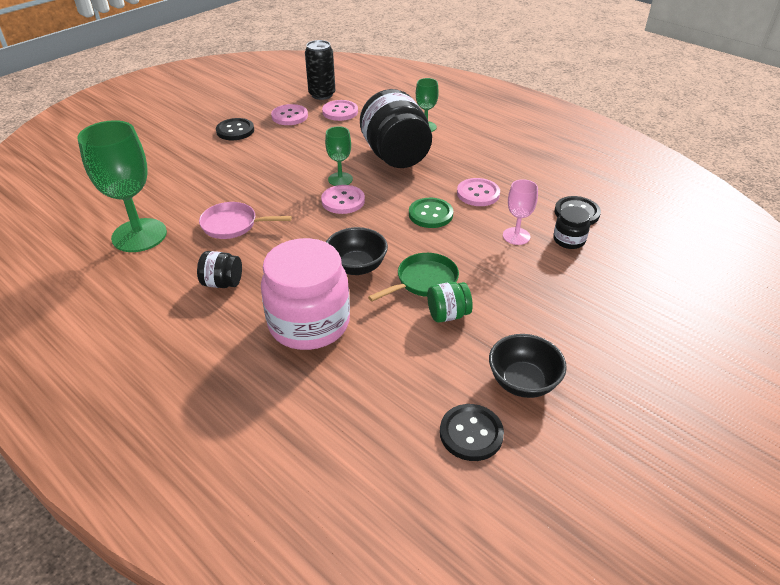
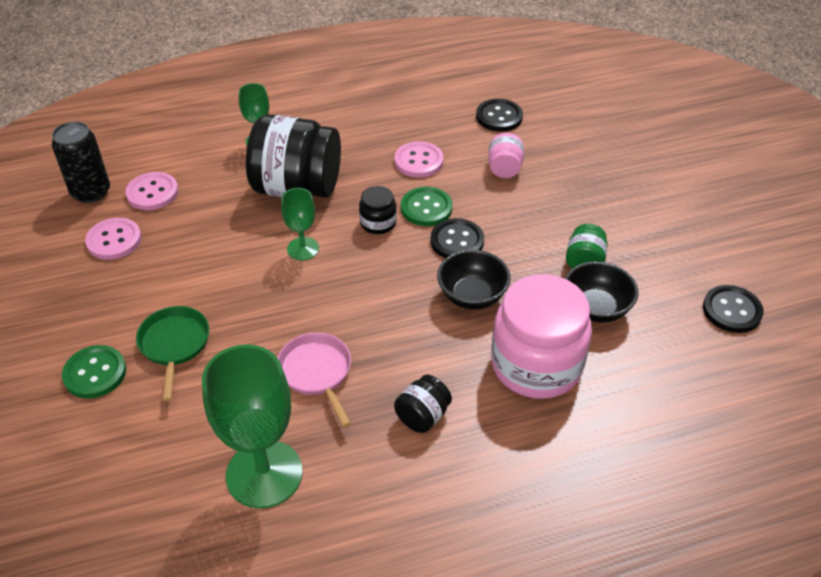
camera: 60 degrees left, 5 degrees up
(184, 151) = (95, 373): none -> green button
(233, 225) = (317, 373): pink pan -> pink pan turned 120 degrees clockwise
(235, 131) = (95, 304): black button -> black button (457, 241)
(343, 201) = (347, 262): pink button -> none
(423, 281) = (527, 258): green pan -> green pan (174, 345)
(516, 236) = (504, 169): pink goblet -> pink jar
(523, 382) = (691, 254): black bowl -> black bowl (596, 308)
(569, 240) = (534, 141): black jar -> black jar (378, 223)

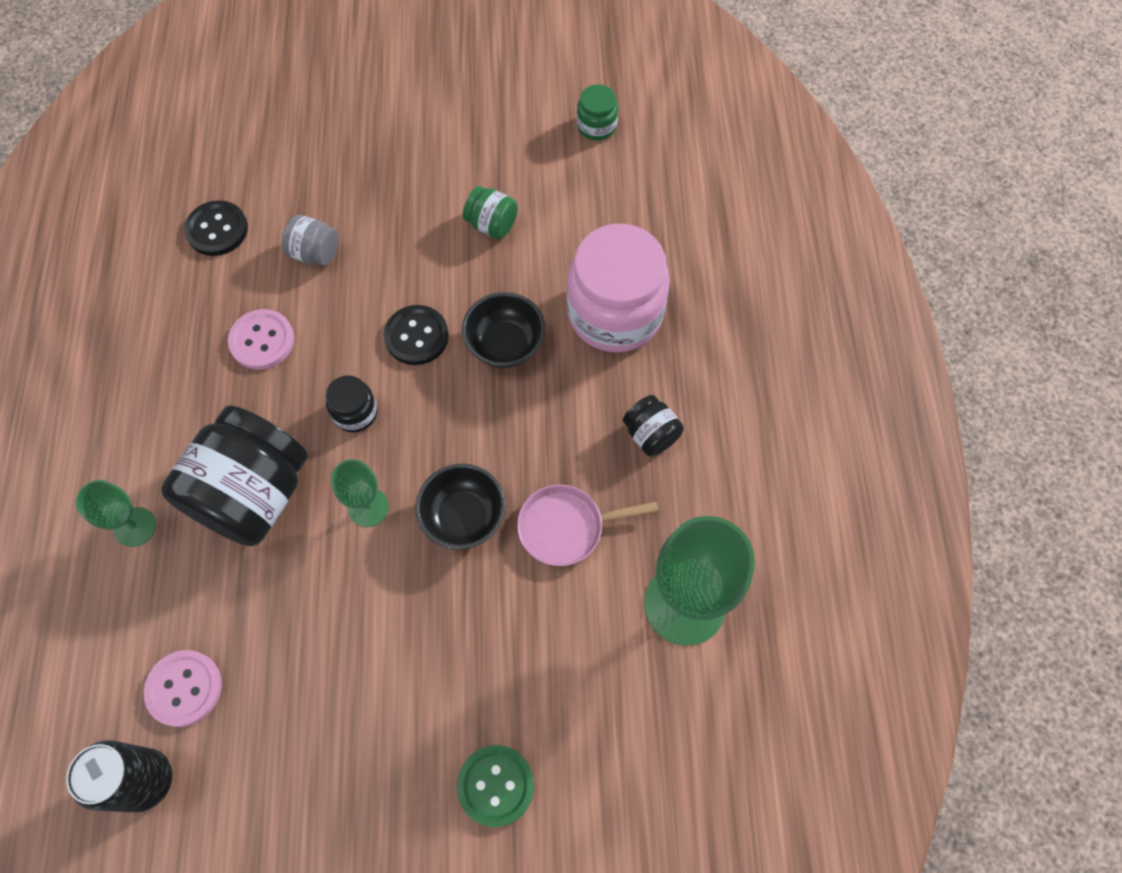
camera: 75 degrees left, 20 degrees up
(114, 240) = (263, 750): pink button -> none
(174, 345) = (479, 683): green pan -> none
(426, 208) = (350, 354): green button -> none
(504, 169) = (315, 253): pink jar -> grey jar
(596, 308) = (558, 236): black bowl -> black bowl (464, 517)
(732, 310) = (596, 126): black button -> green jar

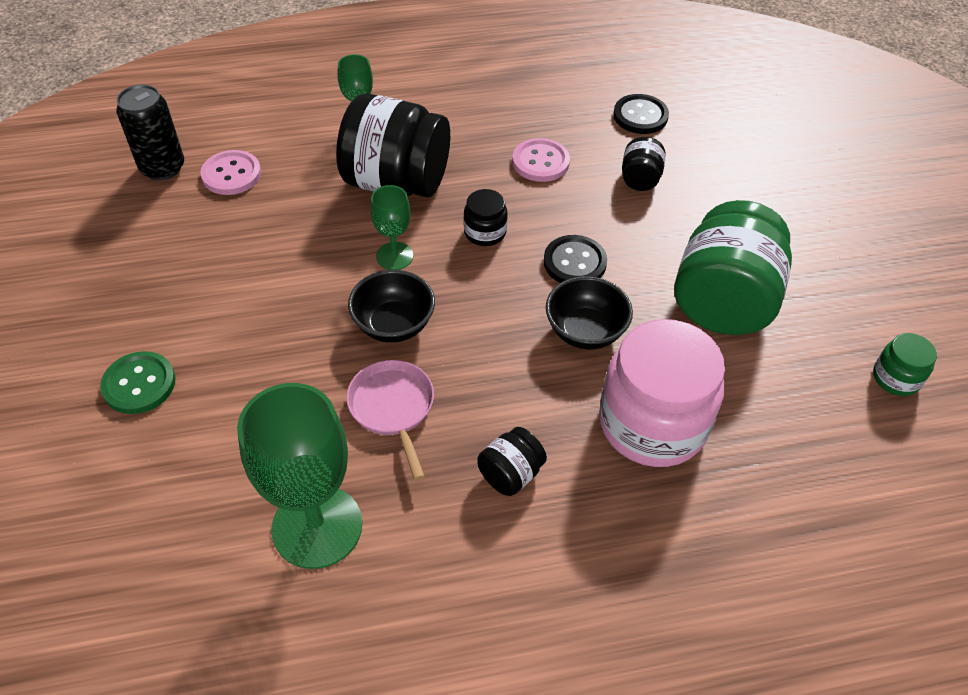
camera: 80 degrees right, 15 degrees down
(315, 253) = (640, 179): grey jar -> black jar
(491, 224) = (723, 301): green jar -> green jar, size x2.19

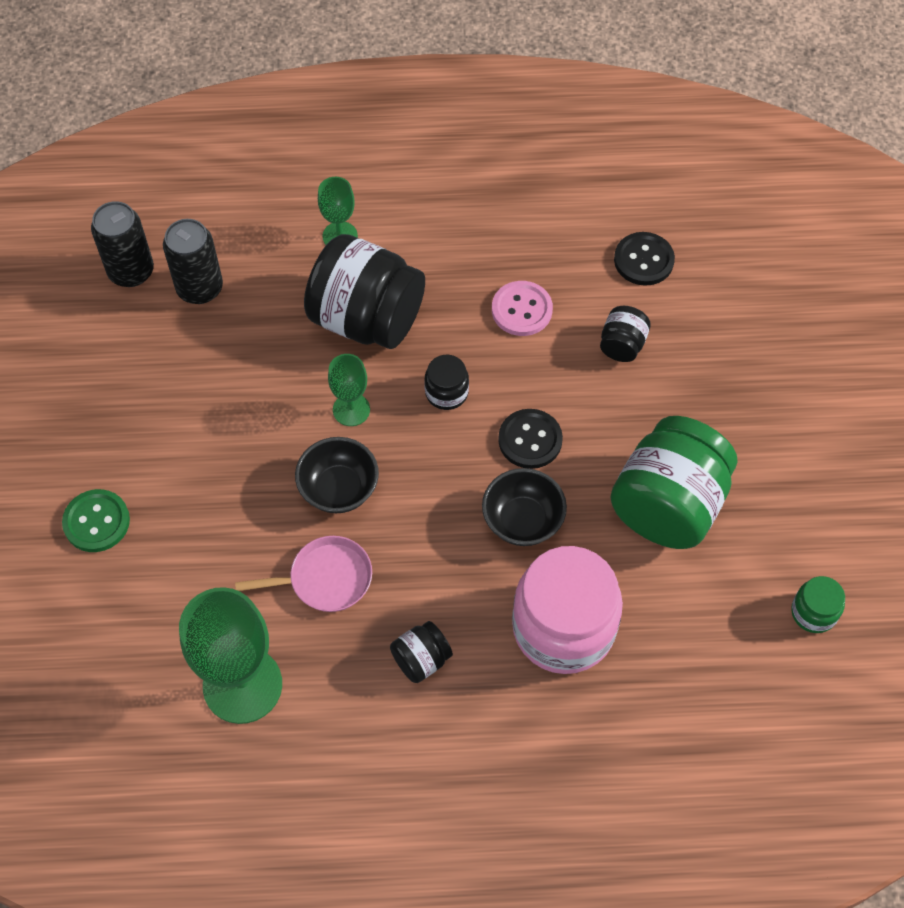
camera: 10 degrees right, 10 degrees up
(231, 174) = (200, 288): pink button -> black can
(393, 408) = (325, 579): pink pan -> pink pan turned 90 degrees clockwise

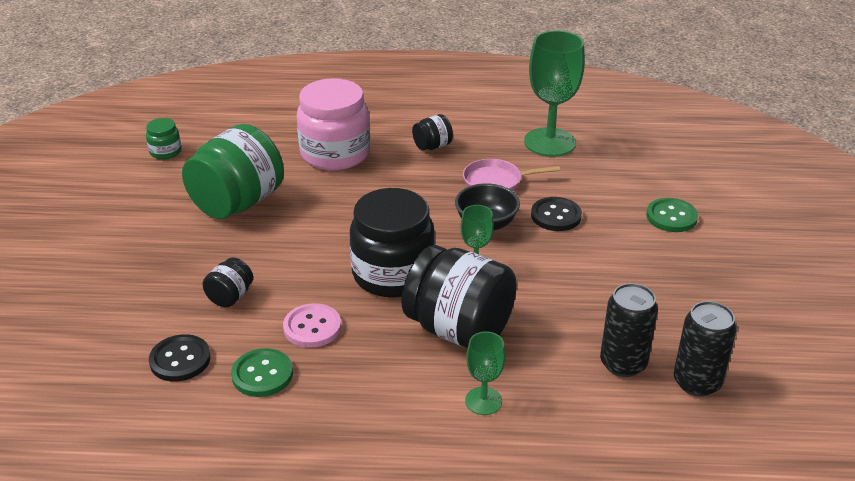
camera: 175 degrees left, 25 degrees down
(446, 392) = (393, 274): black jar -> black jar, size x2.19
(522, 521) = (349, 201): black bowl -> none
(530, 440) = (330, 242): black button -> black button (556, 216)
(557, 249) = (262, 374): none -> green button

